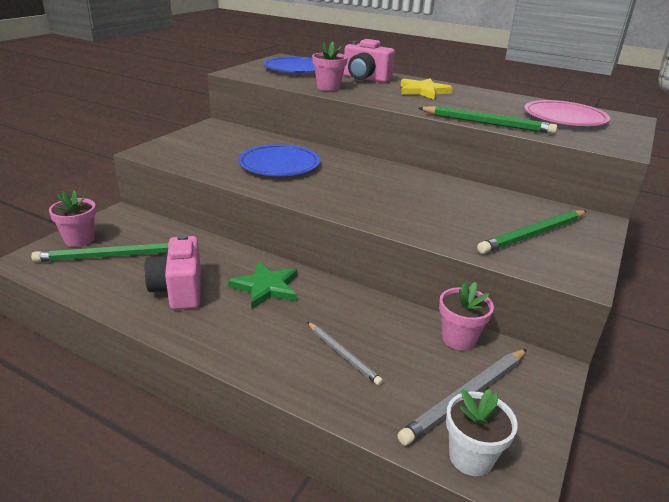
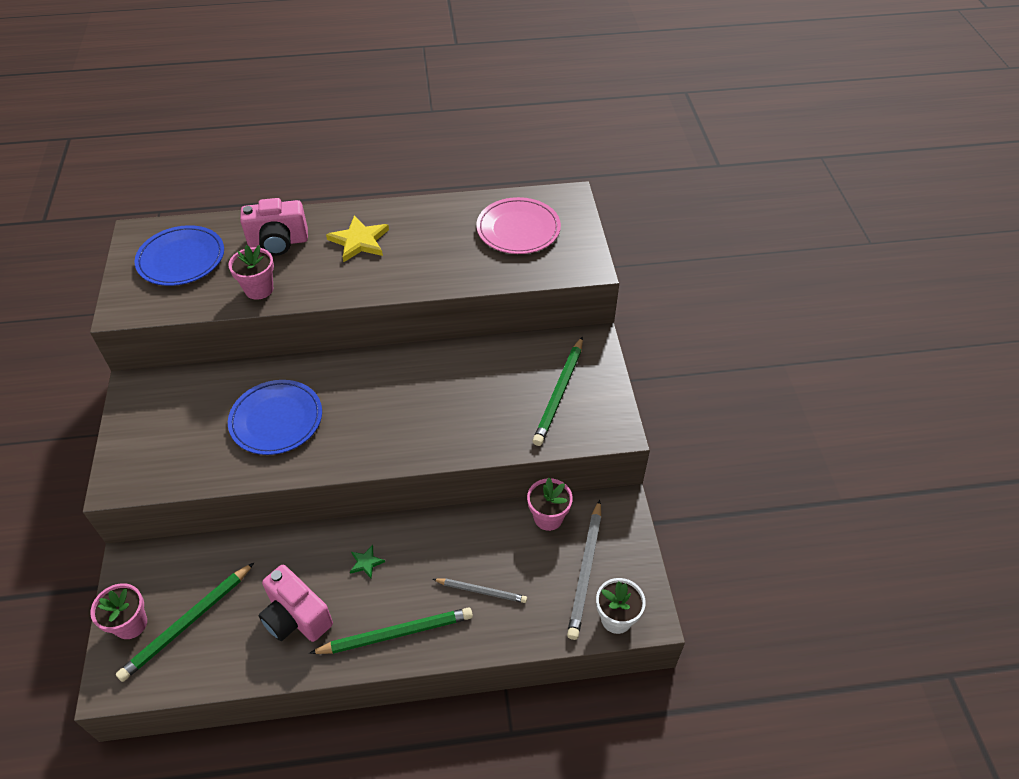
camera: 35 degrees left, 20 degrees up
(266, 287) = (366, 563): green star -> green star, size x0.51
(486, 123) = (462, 283): green pencil -> green pencil (396, 634)

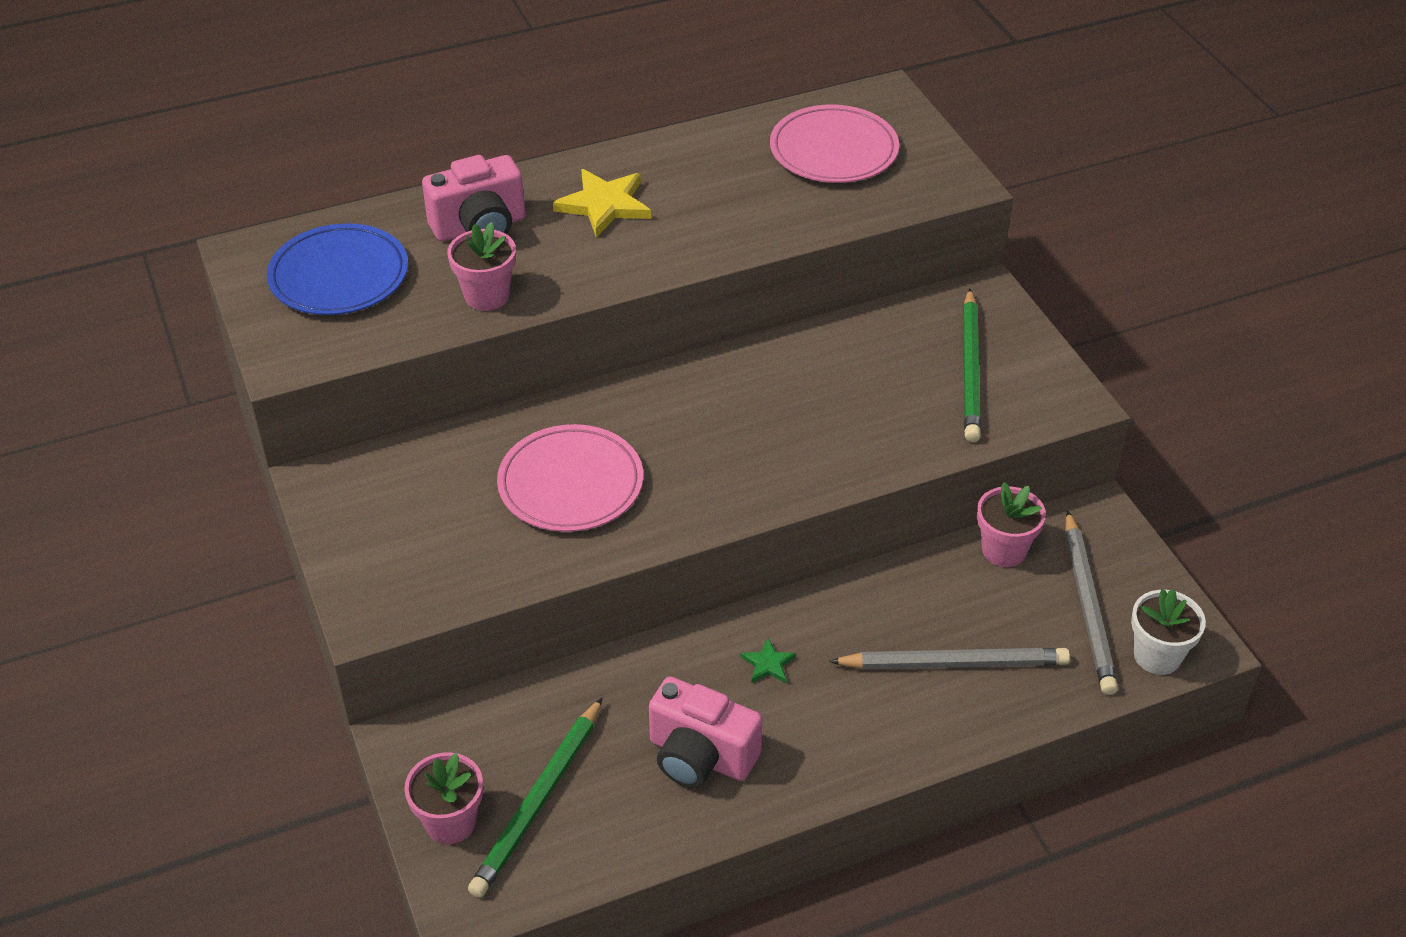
camera: 15 degrees left, 5 degrees down
(276, 420) = (570, 483): blue plate -> pink plate
(396, 634) = (857, 744): green pencil -> none
(481, 591) = (953, 664): grey pencil -> grey pencil, size x1.63

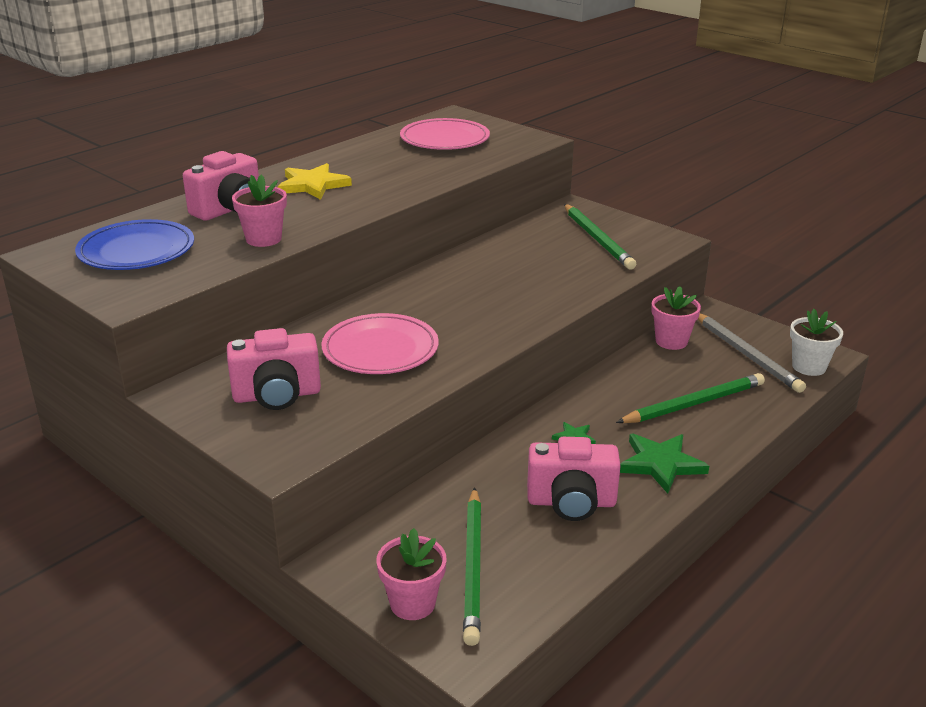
camera: 25 degrees left, 15 degrees down
(419, 519) = (277, 395): none -> pink camera
(843, 740) = (661, 464): none -> green star
(953, 664) = (693, 404): grey pencil -> green pencil

